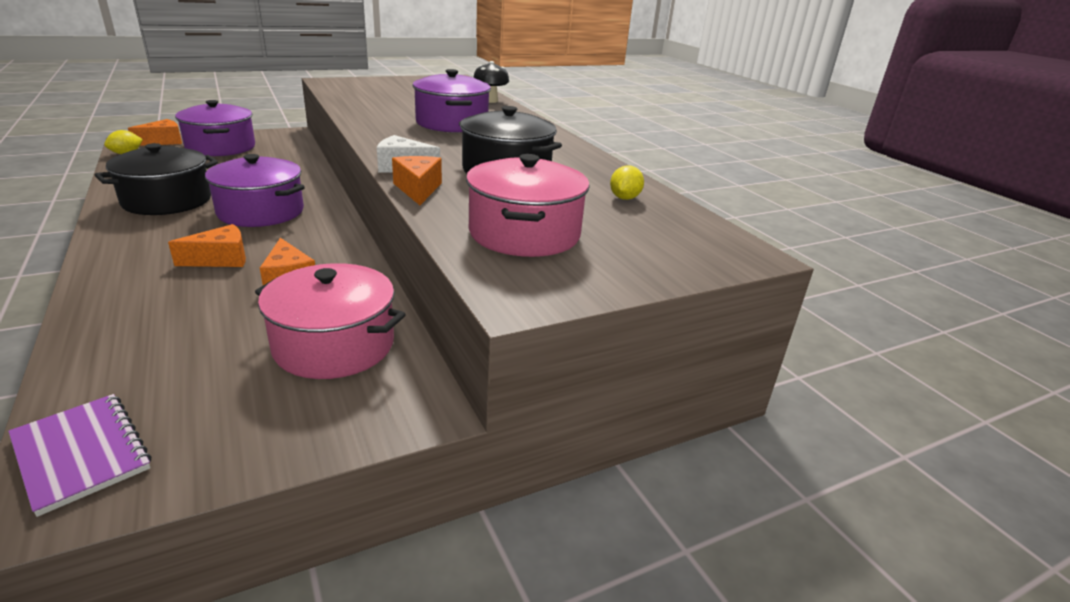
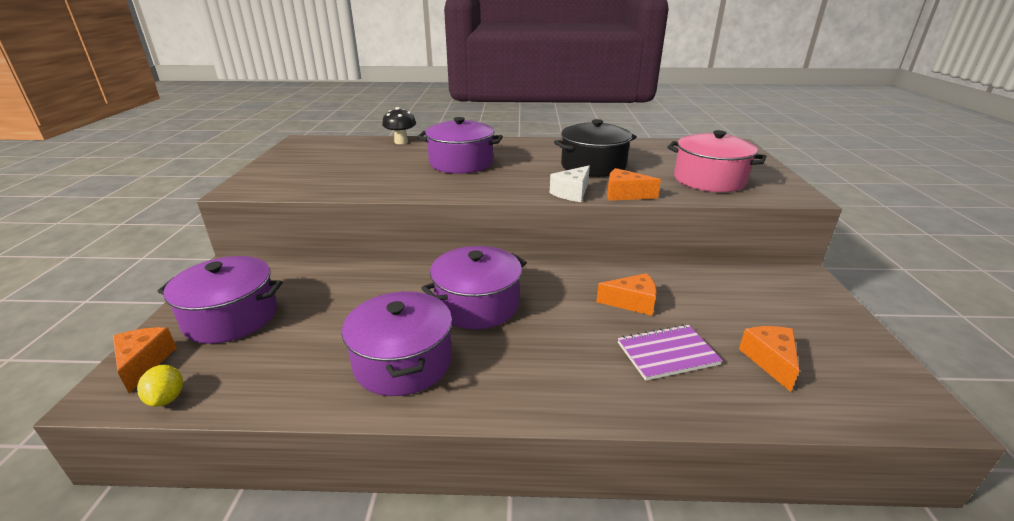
camera: 60 degrees left, 0 degrees up
(81, 453) = (876, 401): purple notebook -> purple notebook (667, 353)
(167, 201) = (403, 362): black pot -> purple pot
(221, 259) = (581, 332): orange cheese -> orange cheese (770, 361)
(334, 345) = (735, 295): pink pot -> none
(624, 198) = (653, 149): yellow lemon -> none

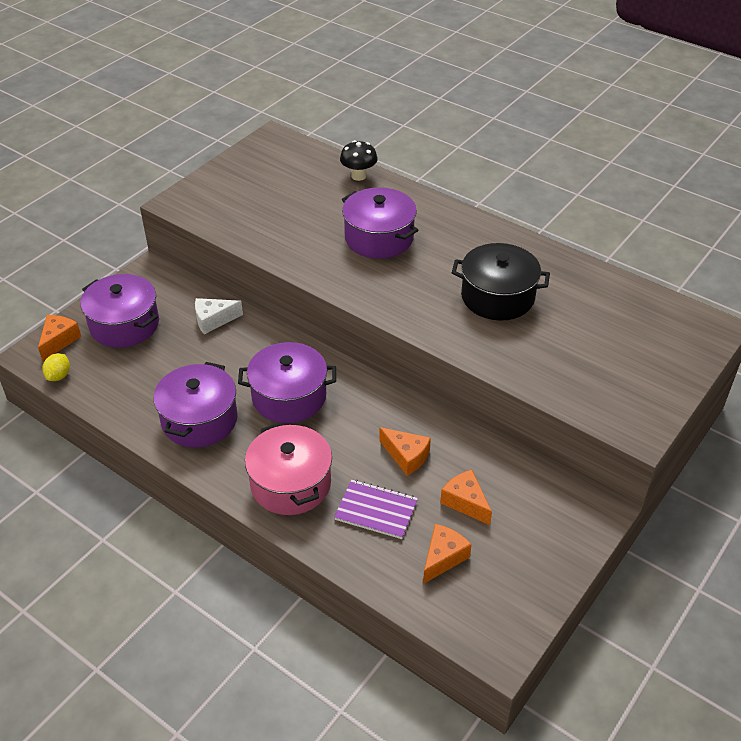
camera: 35 degrees right, 15 degrees up
(572, 193) = (427, 328): white cheese -> white cheese (213, 320)
(624, 195) = (471, 352): orange cheese -> orange cheese (465, 502)
(709, 180) = (584, 369): pink pot -> pink pot (290, 484)

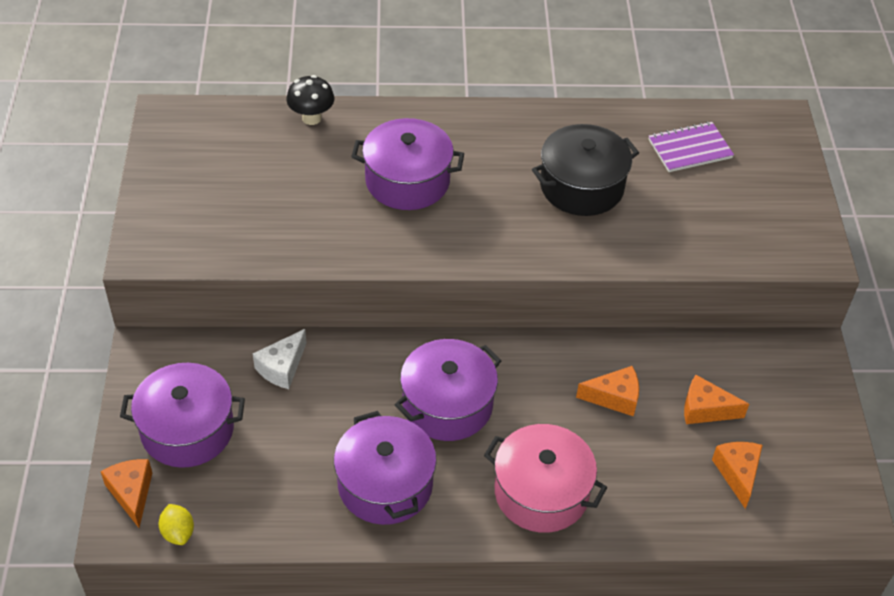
camera: 40 degrees left, 5 degrees up
(376, 510) = (641, 467): purple notebook -> purple notebook (689, 149)

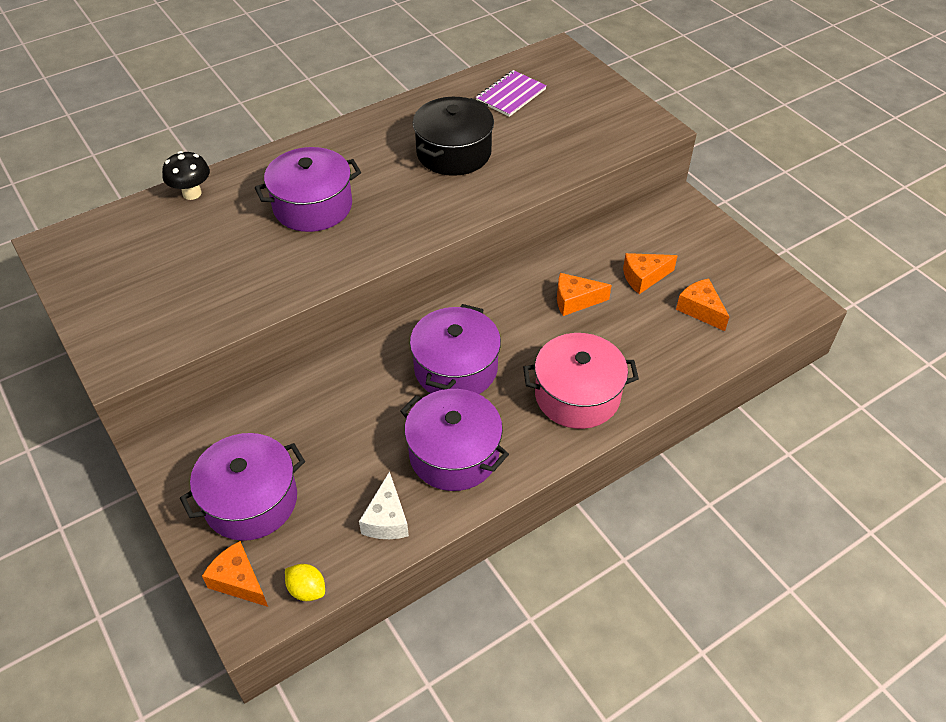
camera: 30 degrees left, 0 degrees up
(282, 367) = (297, 408): white cheese -> white cheese (386, 519)
(614, 397) = (575, 301): orange cheese -> orange cheese turned 150 degrees counterclockwise

